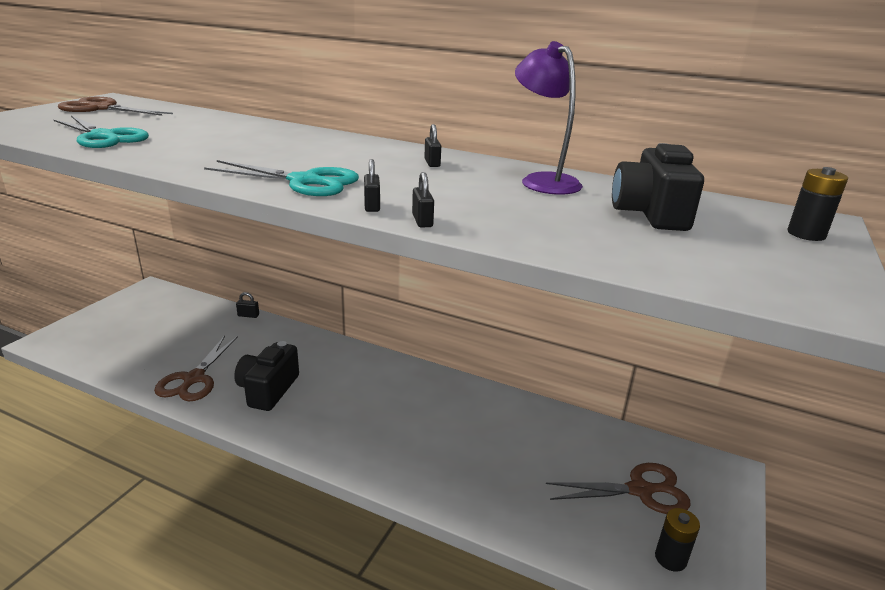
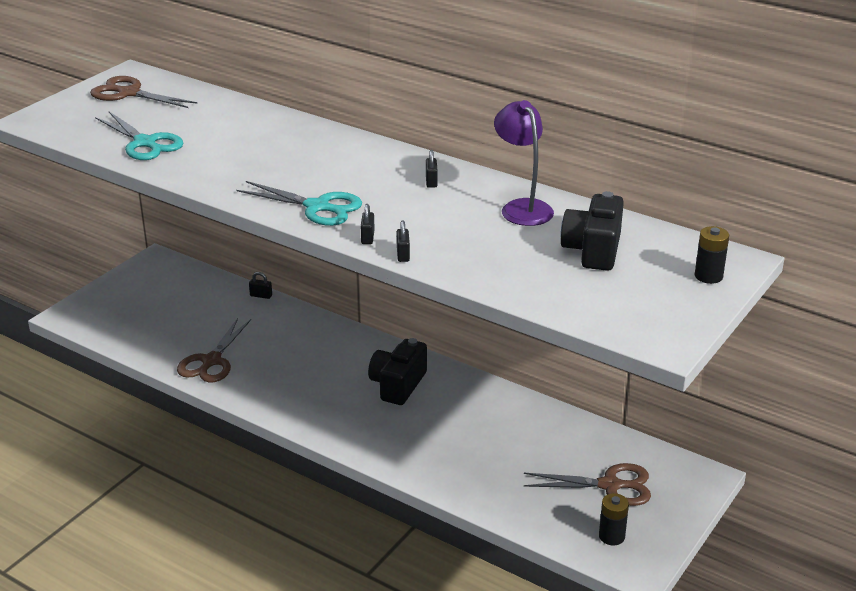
camera: 10 degrees right, 5 degrees up
(268, 390) = (281, 376): black camera -> black camera (398, 385)

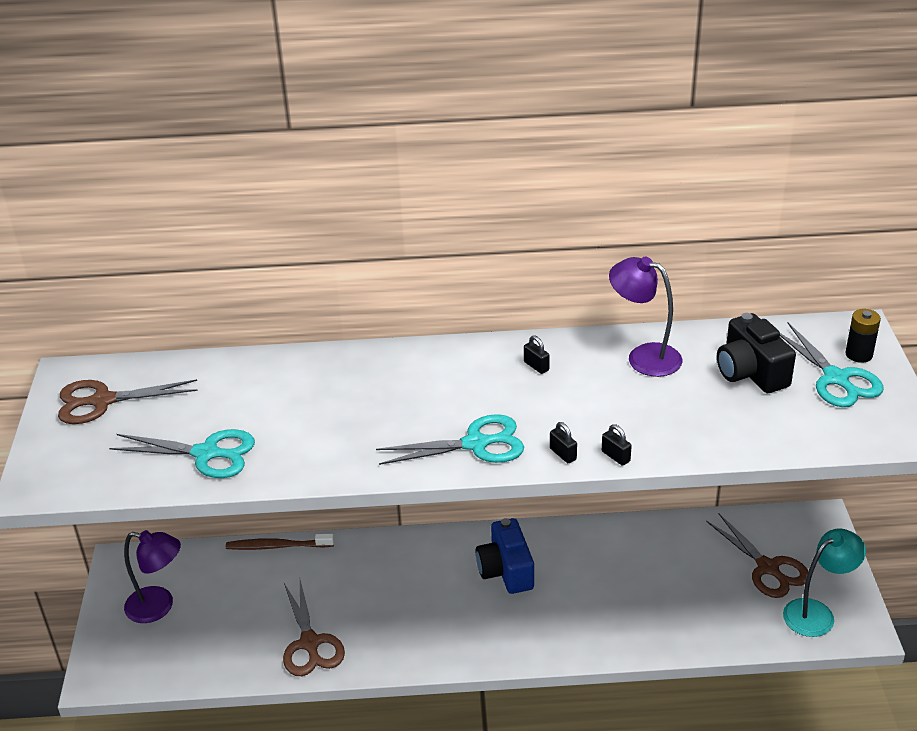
camera: 35 degrees left, 5 degrees up
(147, 295) = (159, 607): none -> purple lamp
(261, 295) = (277, 546): black padlock -> brown toothbrush
(398, 385) = (506, 570): black camera -> blue camera
(610, 485) = (767, 568): brown scissors -> brown scissors turned 90 degrees clockwise
(611, 536) = (817, 613): black battery -> turquoise lamp
(661, 282) = (836, 378): none -> turquoise scissors

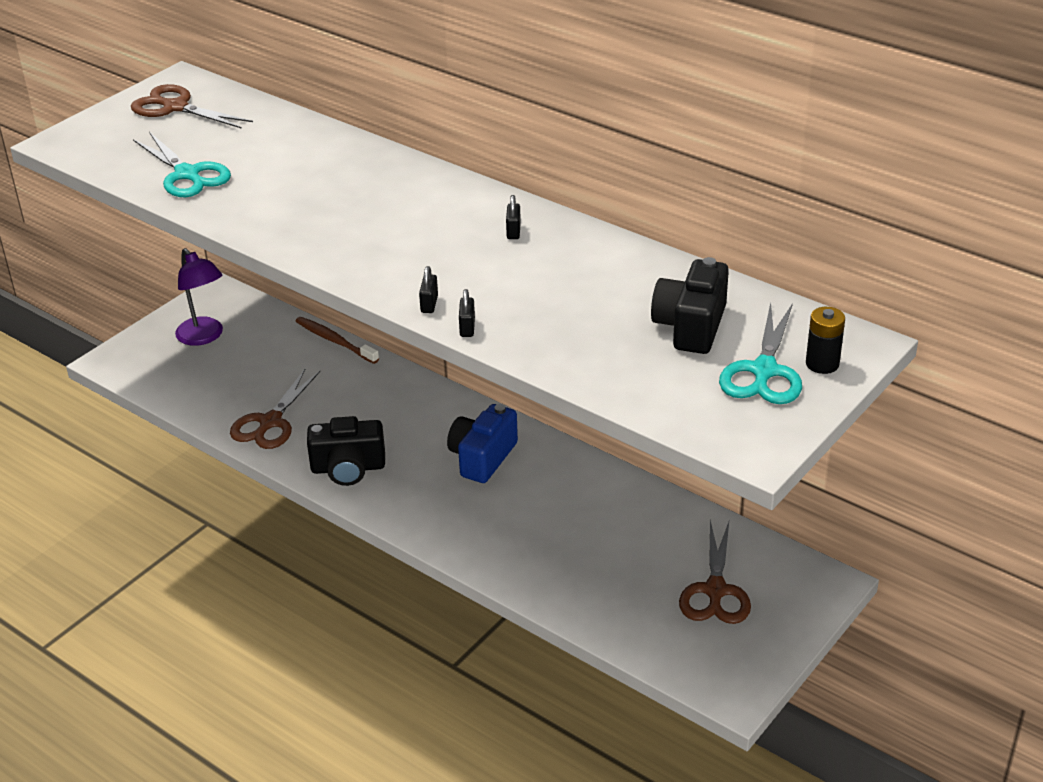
camera: 40 degrees right, 0 degrees up
(419, 641) = (348, 468): none -> black camera
(475, 444) = (376, 263): turquoise scissors -> none
(644, 356) = (615, 268): purple lamp -> none
(817, 613) = (709, 653): turquoise lamp -> none

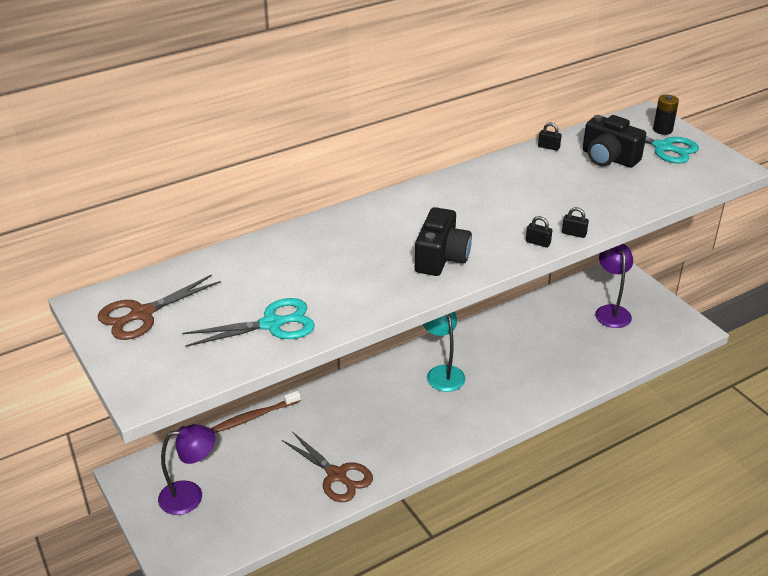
camera: 70 degrees left, 0 degrees up
(348, 468) = (418, 442): black camera -> black camera (441, 258)
(482, 458) = (442, 373): blue camera -> turquoise lamp
(513, 231) = (465, 193): black padlock -> black padlock (548, 147)
(715, 590) = (611, 311): brown scissors -> purple lamp

